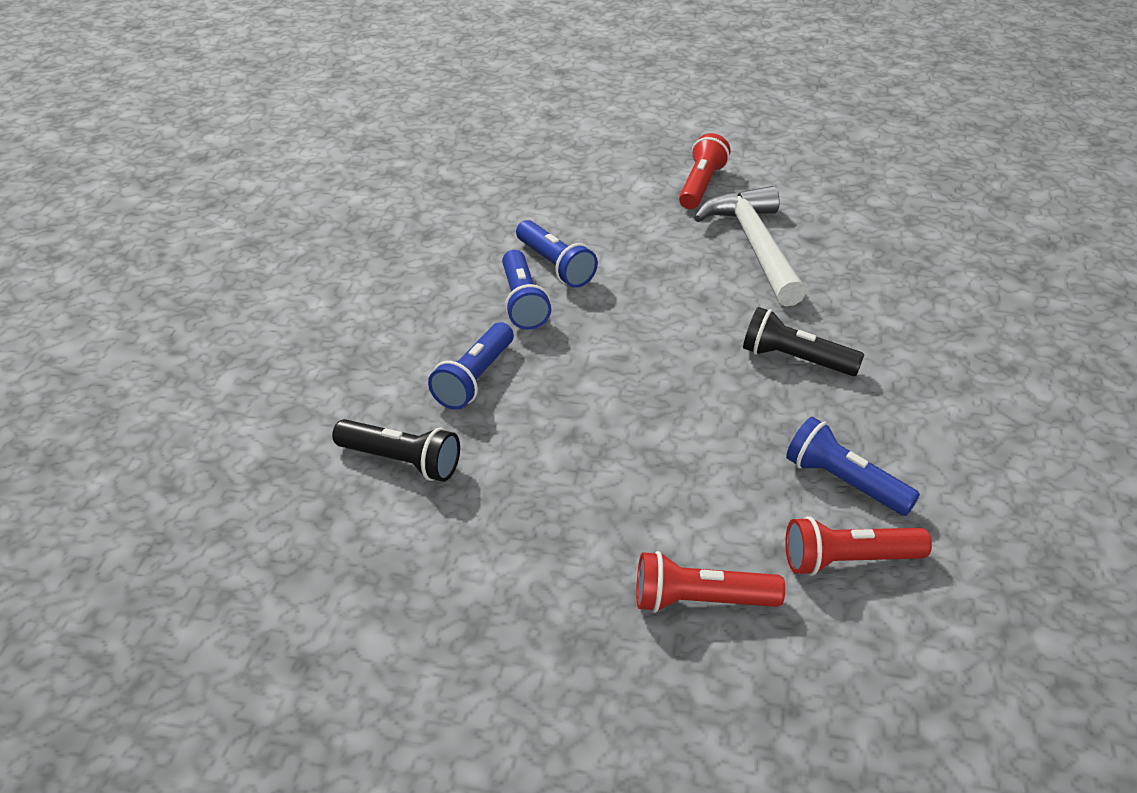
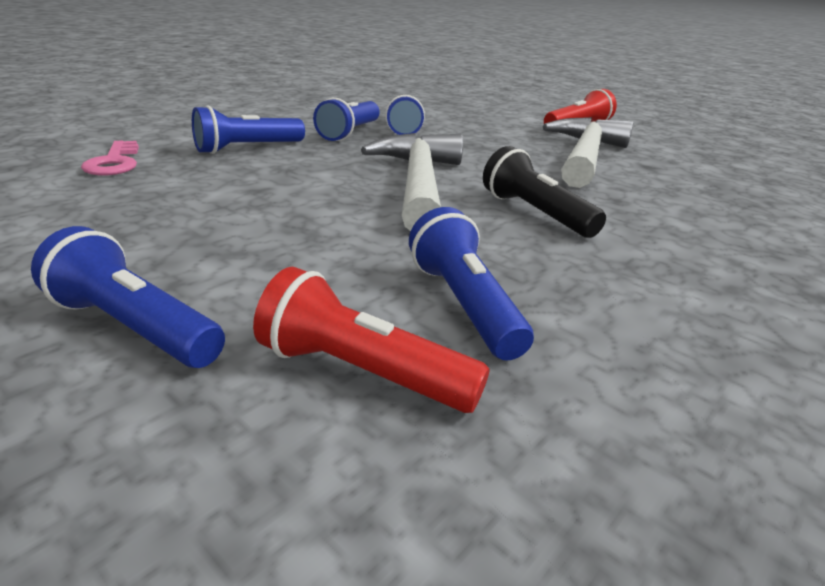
camera: 30 degrees right, 10 degrees down
(401, 462) = (114, 162): black flashlight -> pink key
(678, 362) = (418, 184): none -> white hammer
(700, 601) = (135, 327): red flashlight -> blue flashlight

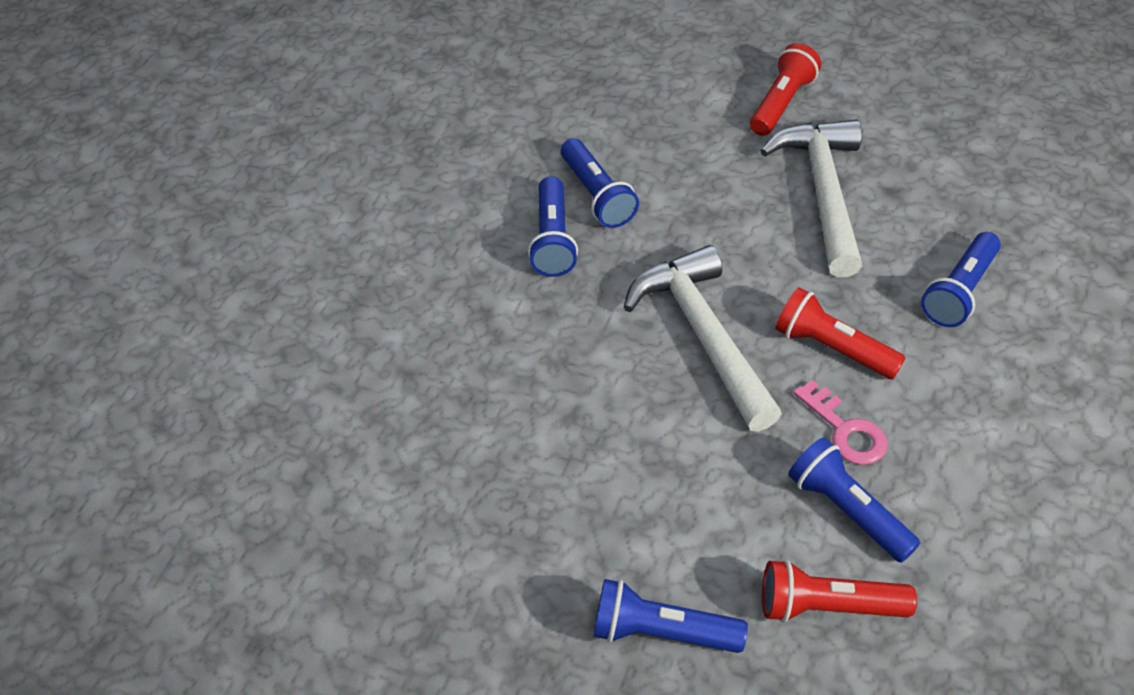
camera: 20 degrees left, 20 degrees up
(114, 162) = (390, 425): pink key -> pink key (845, 430)
(247, 148) = (483, 332): blue flashlight -> blue flashlight (959, 291)
(535, 213) = (832, 348): black flashlight -> red flashlight

